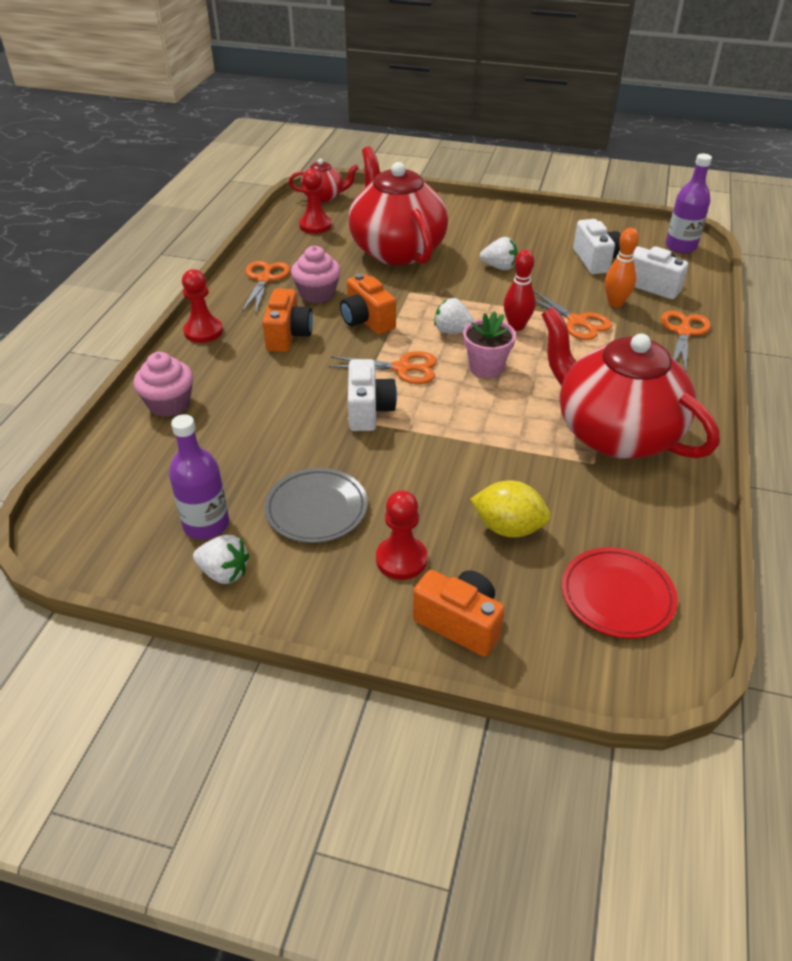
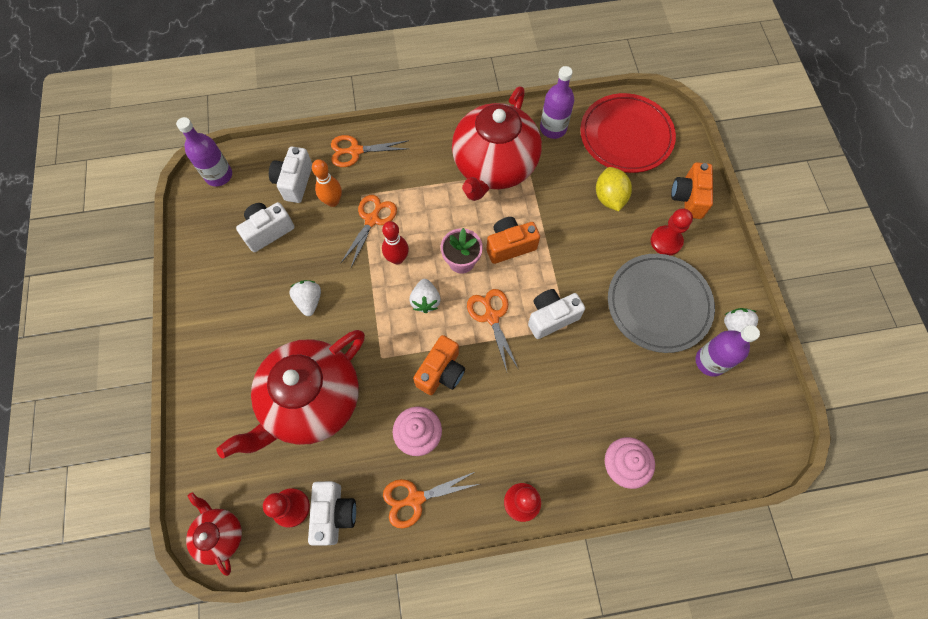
camera: 115 degrees left, 25 degrees up
(288, 336) = (492, 424): orange camera -> orange camera (510, 246)
(291, 242) = (334, 513): none -> white camera
(316, 509) = (658, 304): grey plate -> grey plate, size x1.52
(617, 596) = (626, 136): red plate -> red plate, size x1.52
(663, 514) = (553, 128): none -> purple bottle

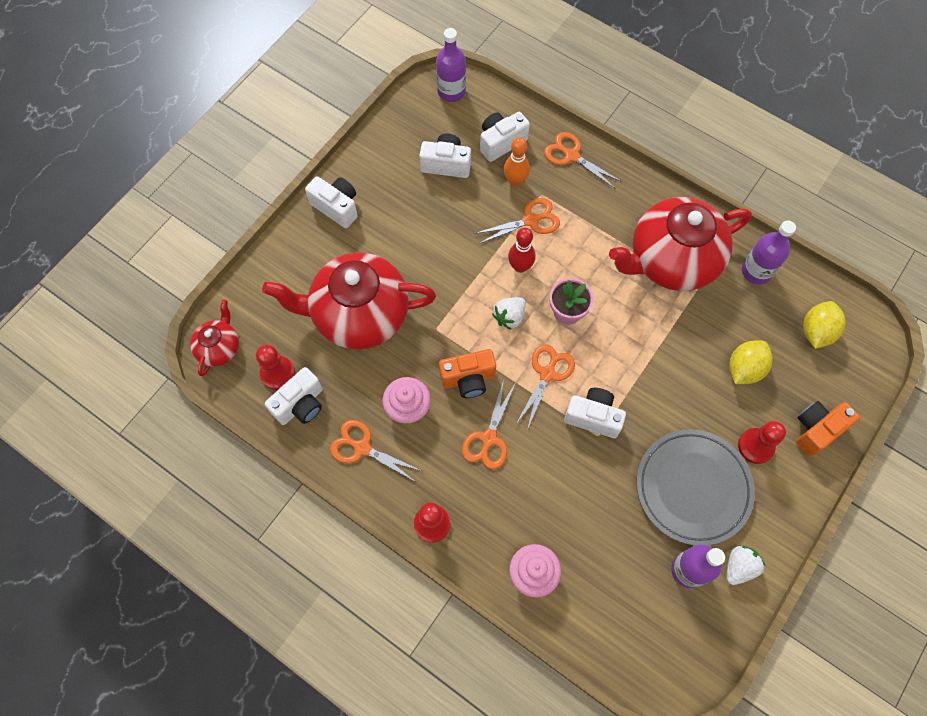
camera: 45 degrees right, 0 degrees up
(211, 335) = (336, 207): none -> white camera
(309, 301) = (425, 242): white strawberry -> none
(498, 400) = (489, 438): none -> orange scissors
(510, 246) = (618, 333): orange camera -> none
(626, 136) = (816, 331): red plate -> yellow lemon

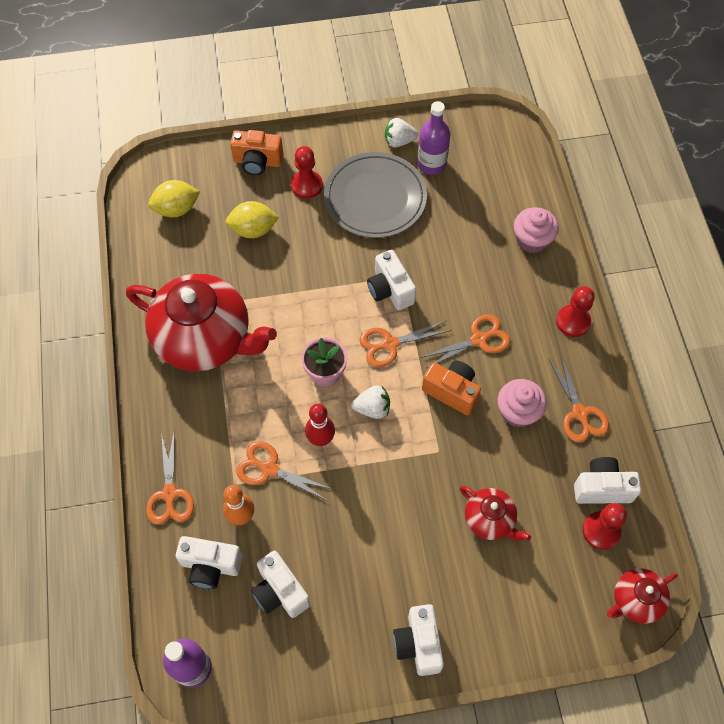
camera: 135 degrees left, 5 degrees down
(359, 315) = (490, 520): red teapot -> red teapot, size x0.48
(756, 271) = (159, 278): purple bottle -> none

